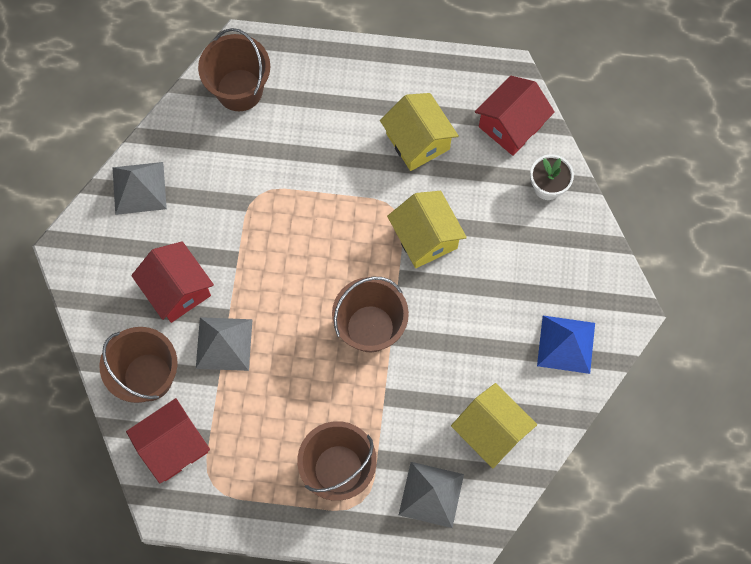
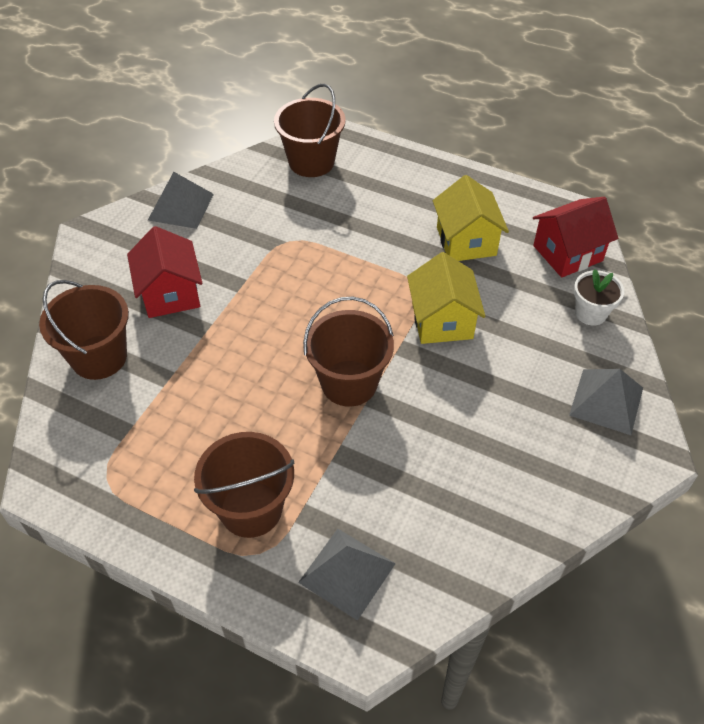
camera: 20 degrees right, 20 degrees down
(173, 446) = (86, 427): red house -> none
(224, 343) = (190, 351): grey pyramid -> grey pyramid (606, 401)
(491, 431) = (445, 528): yellow house -> none
(566, 344) = (567, 464): blue pyramid -> none

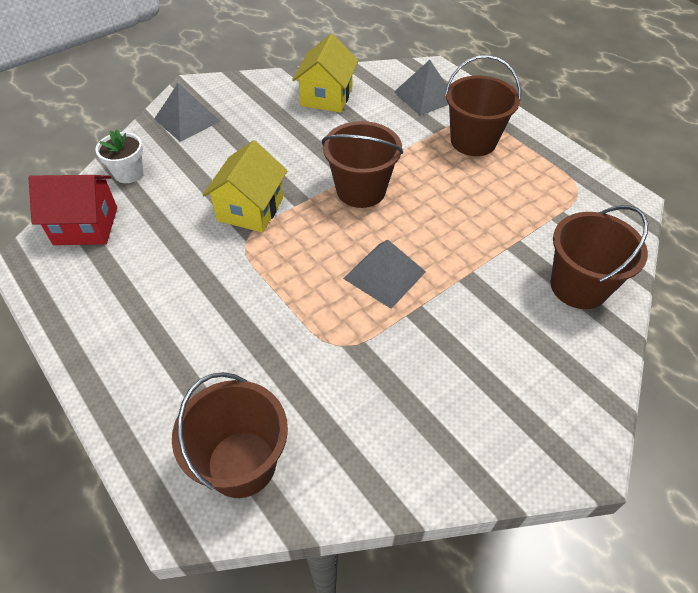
camera: 155 degrees left, 0 degrees up
(170, 293) = (493, 329): red house -> none
(181, 206) = (450, 455): grey pyramid -> grey pyramid (384, 275)
(466, 241) = (161, 273): yellow house -> yellow house (326, 97)

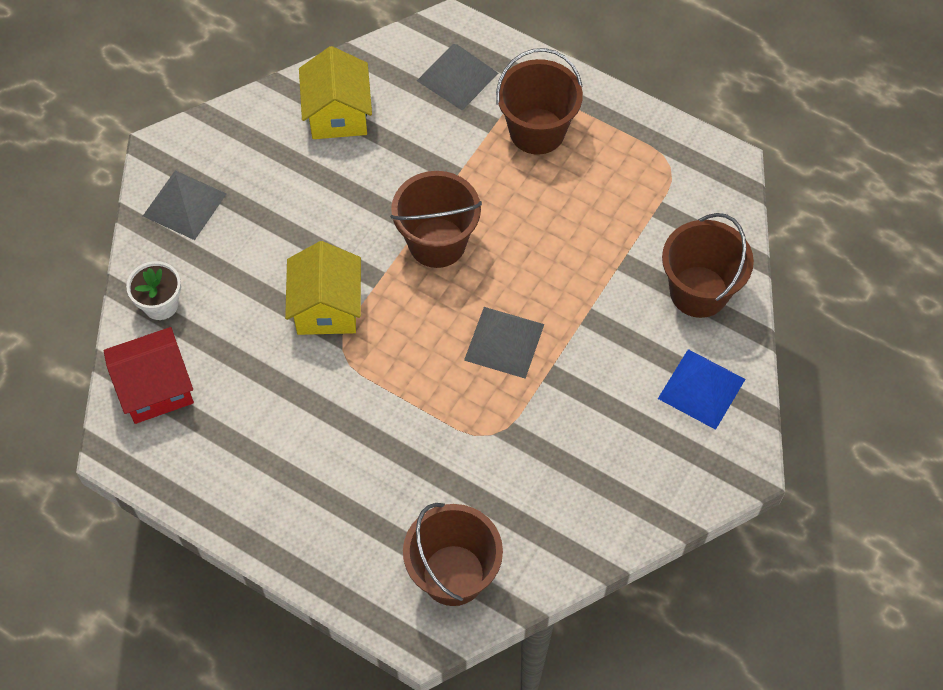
camera: 20 degrees left, 10 degrees up
(559, 369) = (701, 388): none -> blue pyramid

